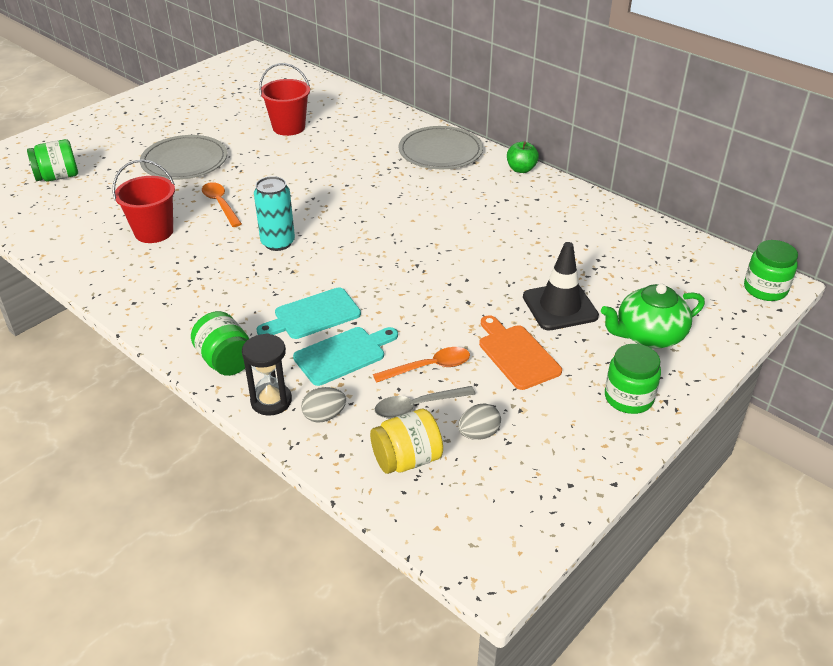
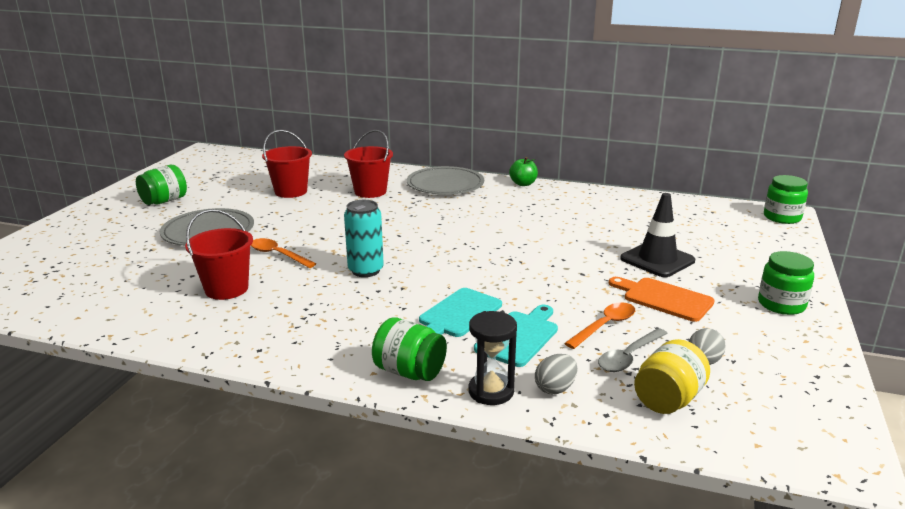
camera: 25 degrees left, 15 degrees down
(58, 177) = (71, 268): green jar -> green jar (164, 201)
(360, 144) = (370, 192): none -> red bucket
(648, 335) = (743, 262): green teapot -> none

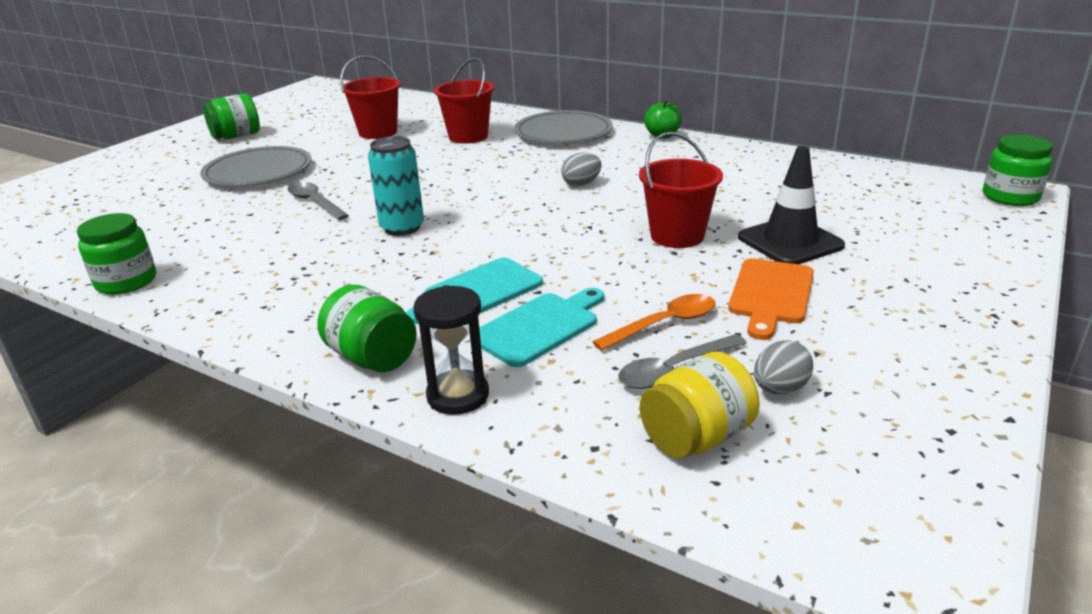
camera: 15 degrees right, 5 degrees up
(226, 289) = (232, 237): red bucket -> red bucket (677, 236)
(278, 255) = (315, 202): orange spoon -> grey spoon
(555, 388) = (545, 402): grey egg -> grey egg (581, 184)
(664, 298) = (770, 294): orange cutting board -> orange cutting board turned 120 degrees counterclockwise
(781, 304) = (946, 318): green jar -> green jar (126, 282)

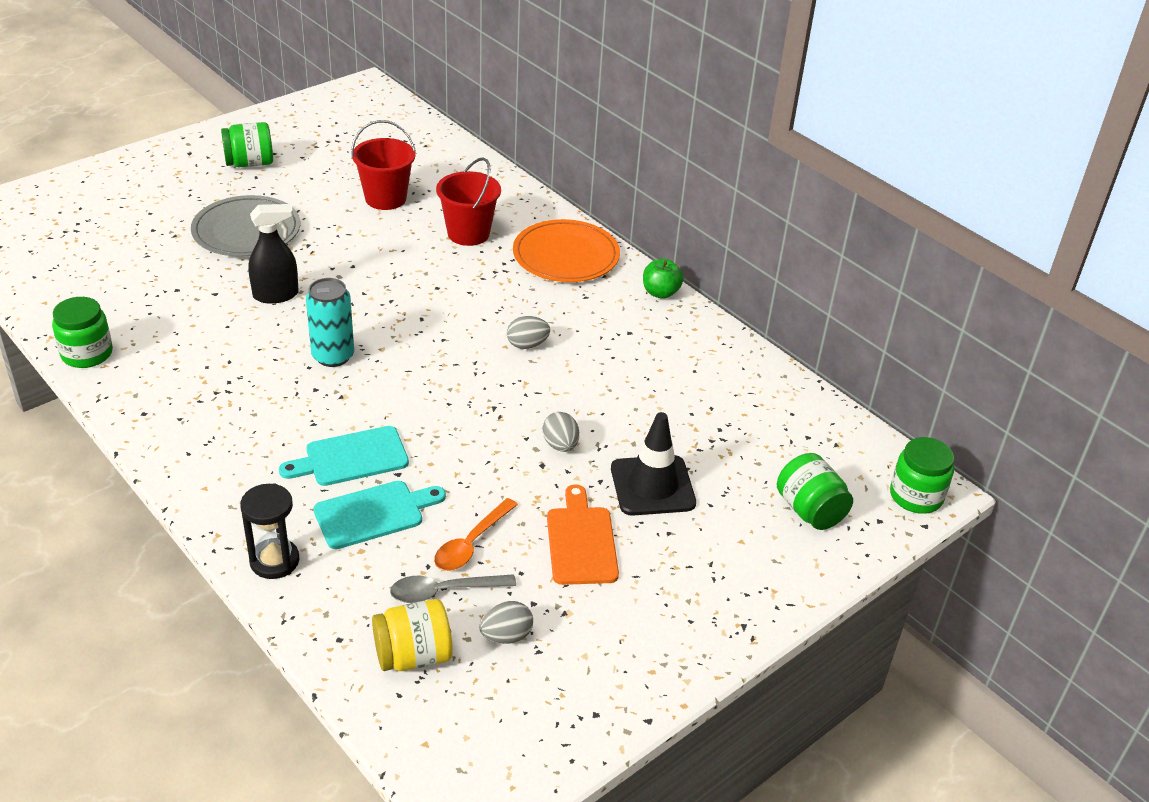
camera: 15 degrees right, 10 degrees up
(315, 202) = (276, 295): grey spoon -> black spray bottle
(372, 358) = (234, 503): green jar -> green jar (810, 510)
(563, 132) = (566, 256): grey plate -> orange plate
(664, 324) = (471, 543): orange spoon -> orange spoon turned 135 degrees clockwise
(677, 236) = (560, 445): red bucket -> grey egg
(770, 294) = (581, 541): orange cutting board -> orange cutting board turned 135 degrees clockwise

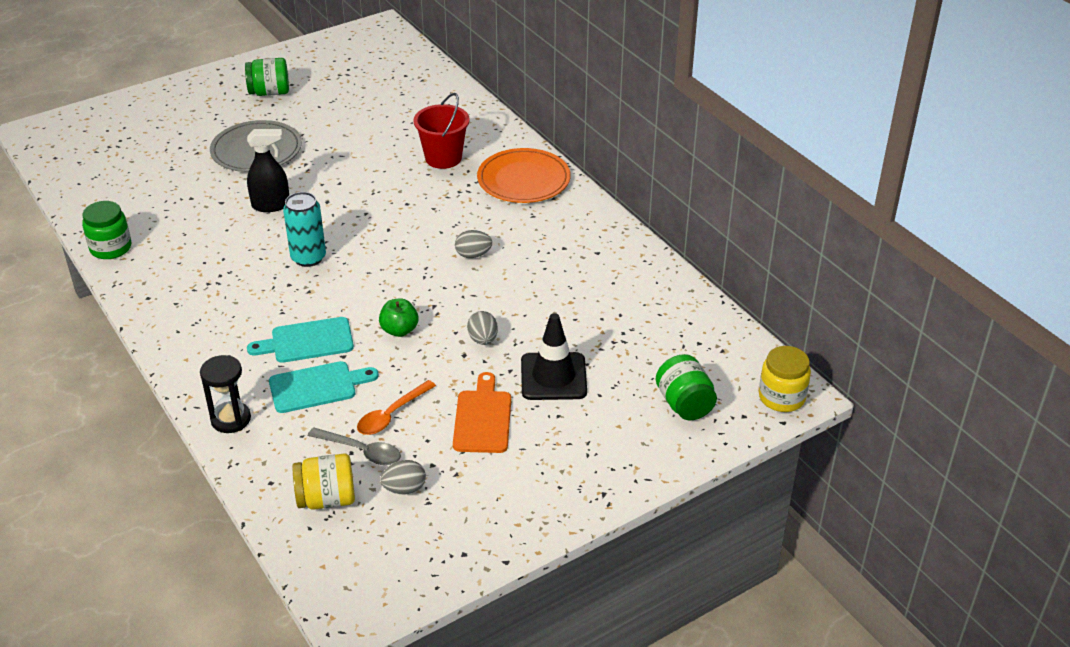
camera: 10 degrees right, 0 degrees up
(385, 198) = (378, 126): red bucket -> none
(444, 591) = (361, 451): grey spoon -> grey spoon turned 150 degrees counterclockwise
(660, 293) = (599, 214): green apple -> green apple (399, 330)
(916, 496) = (781, 397): green jar -> yellow jar

